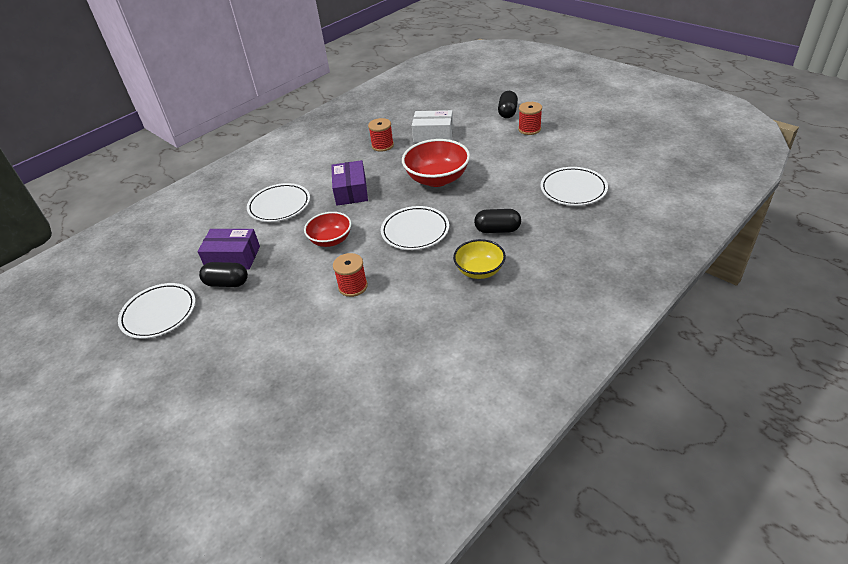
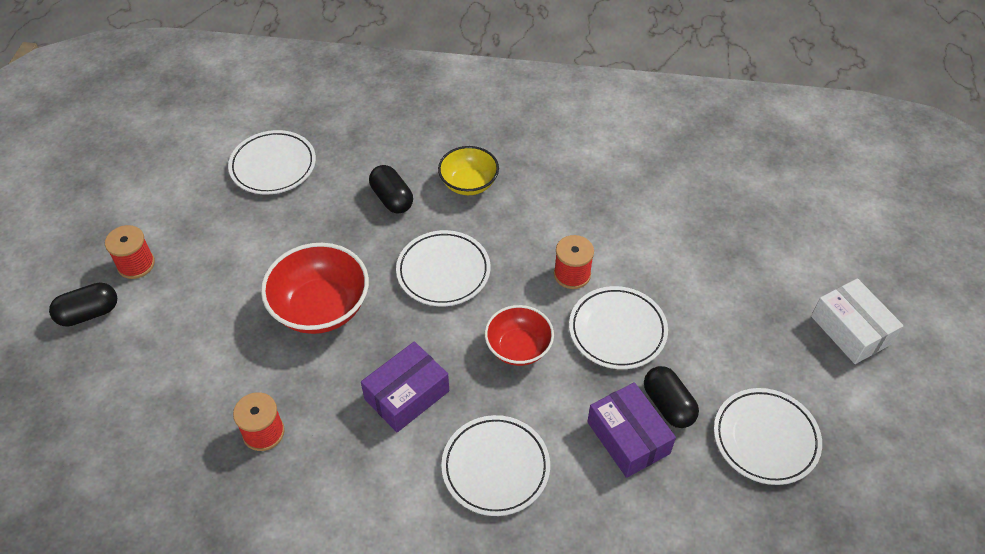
camera: 130 degrees left, 10 degrees up
(293, 287) = (617, 330): none -> white plate
(433, 134) = (199, 378): white box -> white box (851, 330)

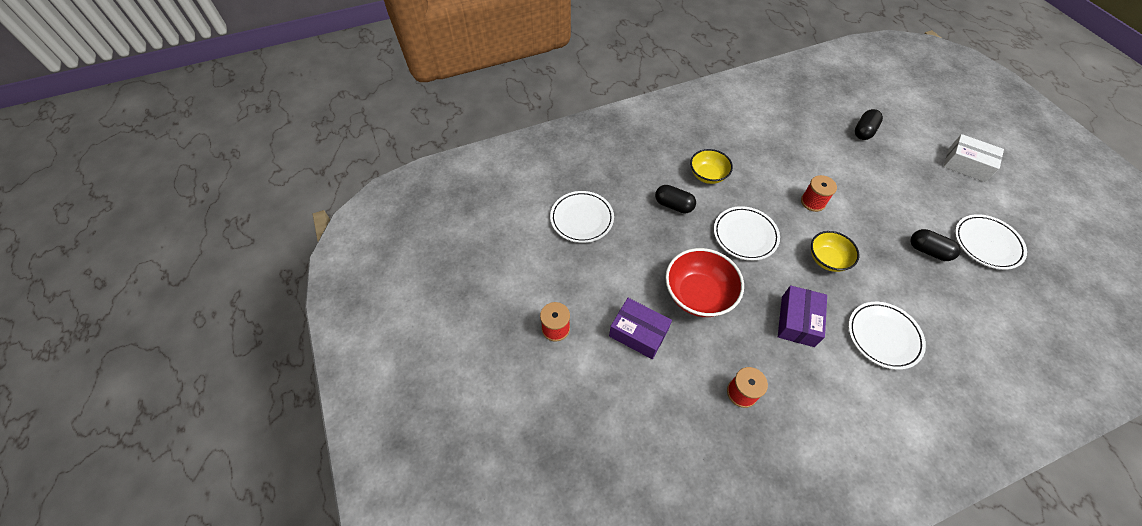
camera: 30 degrees left, 5 degrees up
(89, 313) = (556, 379): black capsule -> black capsule (864, 131)
(518, 347) = (827, 259): red bowl -> yellow bowl
(617, 330) = (865, 222): white plate -> none
(628, 437) = (928, 280): purple box -> purple box (638, 333)

